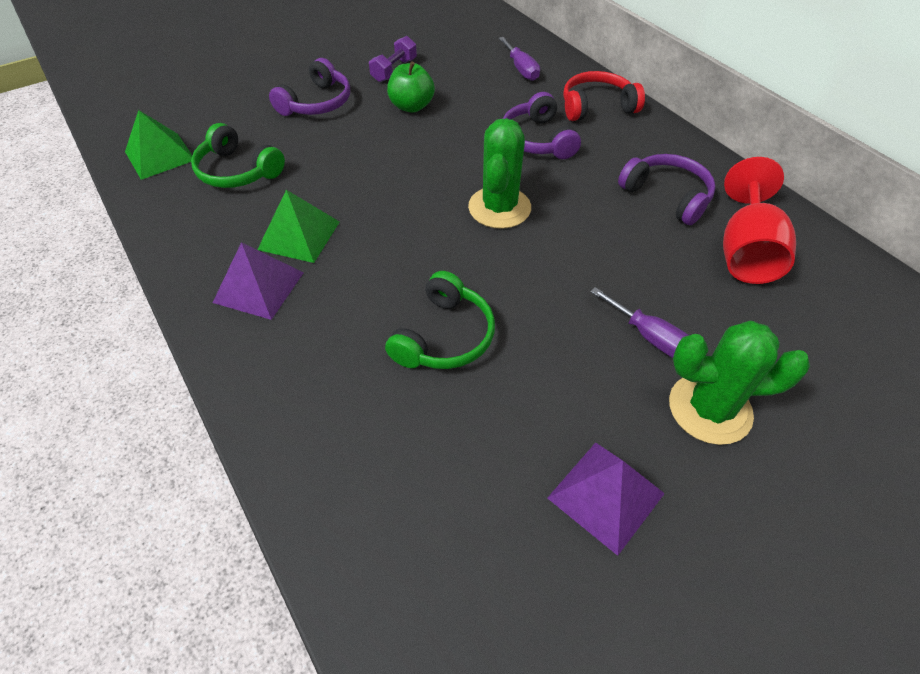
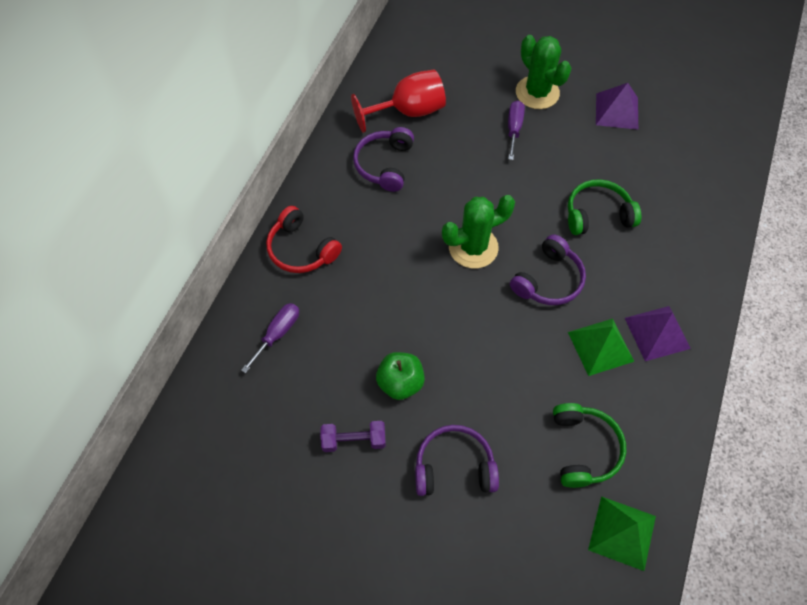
camera: 125 degrees left, 10 degrees up
(537, 140) = (377, 266): purple headphones -> purple headphones (548, 280)

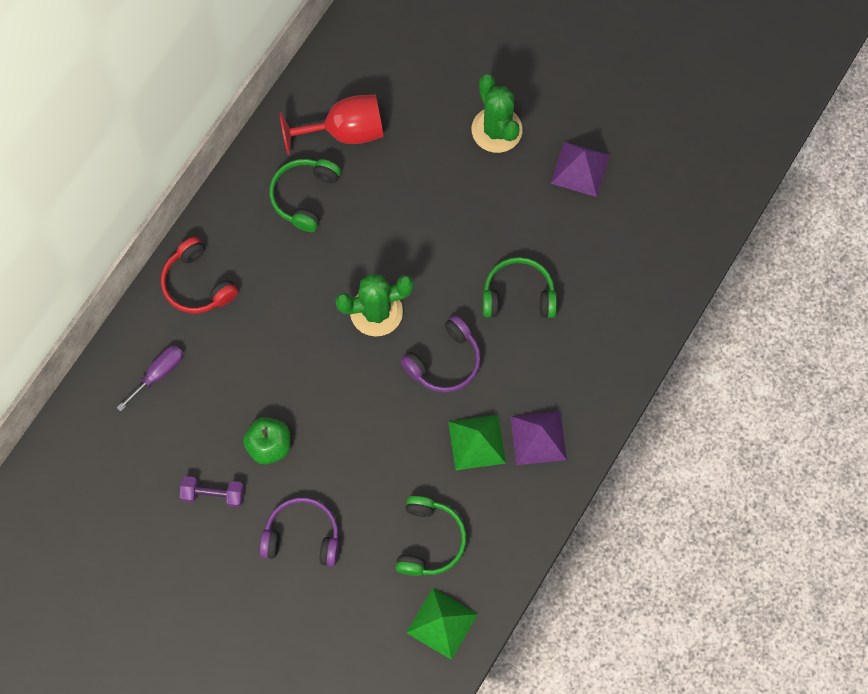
camera: 10 degrees right, 10 degrees up
(384, 165) = (304, 196): purple headphones -> green headphones
(514, 129) = (457, 174): purple screwdriver -> none

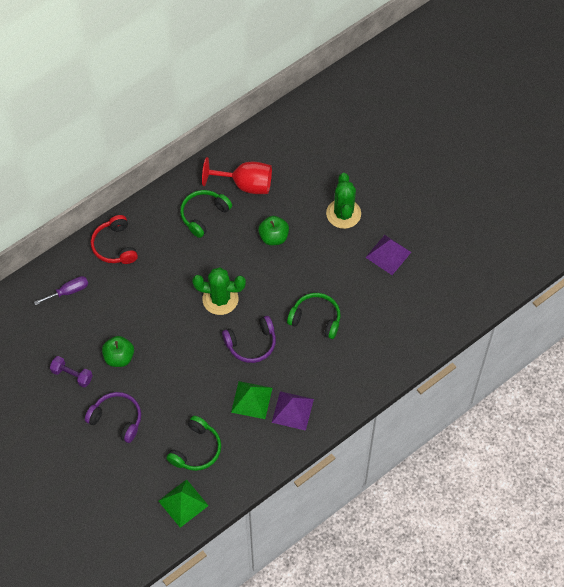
camera: 20 degrees right, 10 degrees down
(414, 196) = (273, 237): none -> green apple

